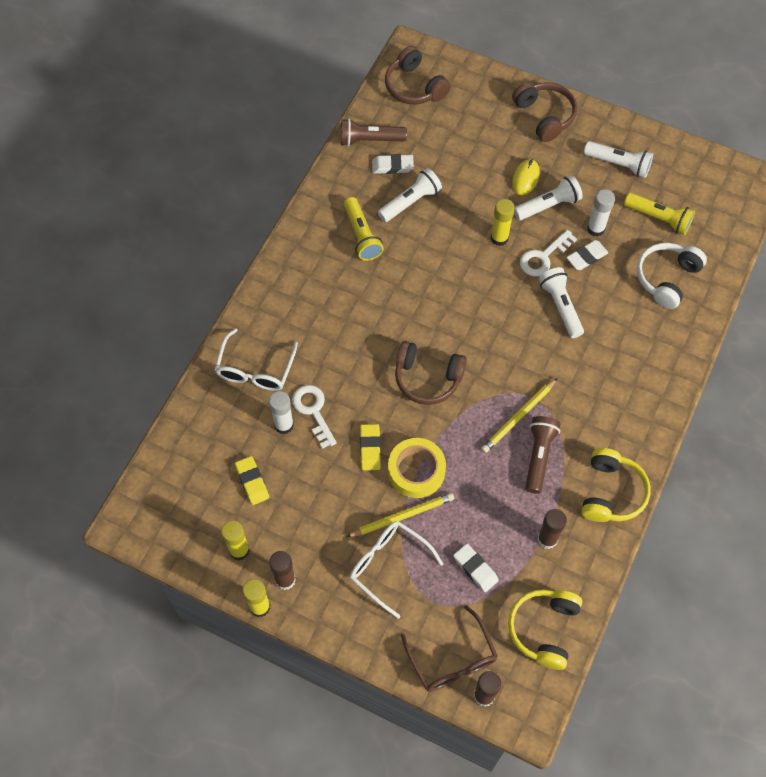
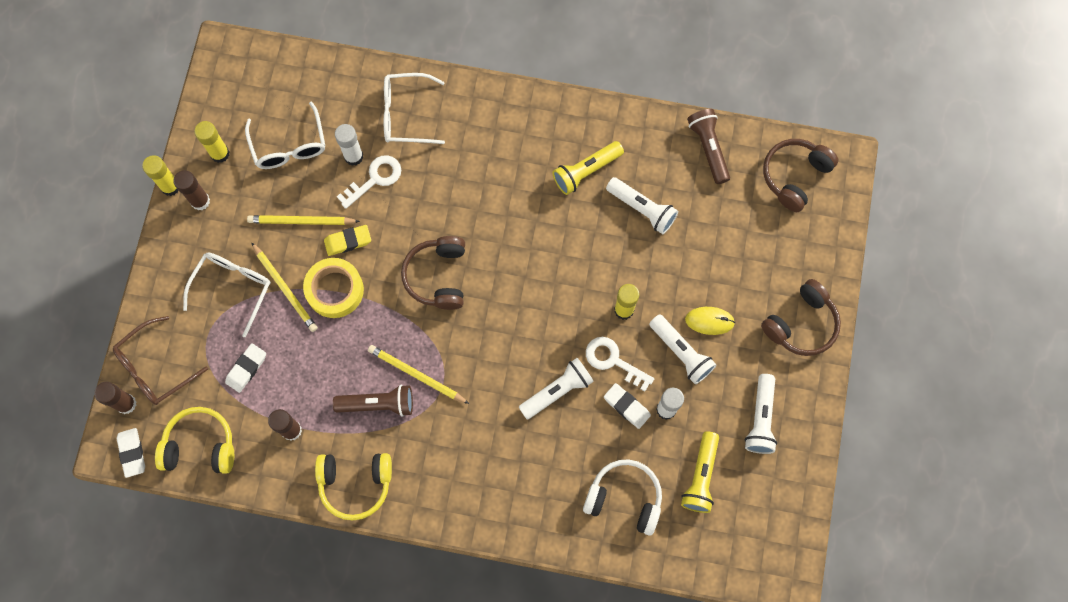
camera: 75 degrees right, 10 degrees up
(252, 482) = (289, 145): yellow eraser -> white glasses
(337, 486) = (301, 221): none -> yellow pencil
(392, 166) = (681, 180): white eraser -> white eraser (132, 453)

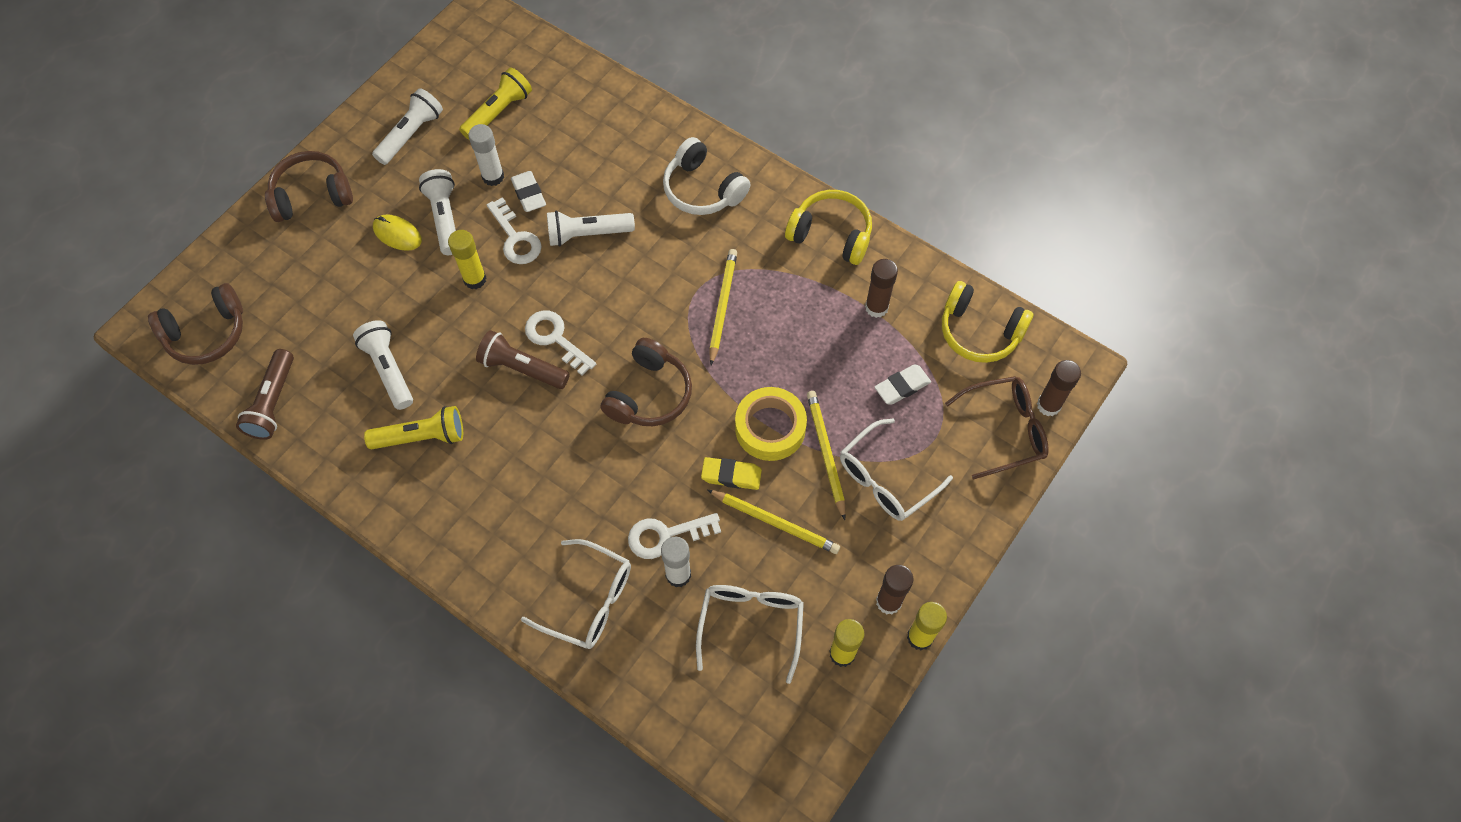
camera: 155 degrees left, 10 degrees down
(132, 453) = (1056, 354): white eraser -> none
(378, 404) = (775, 295): brown flashlight -> brown flashlight (522, 368)
(416, 375) = (722, 306): yellow pencil -> yellow pencil turned 135 degrees counterclockwise
(532, 289) = (555, 339): none -> white key
(624, 498) = (579, 123): white headphones -> white headphones (702, 189)

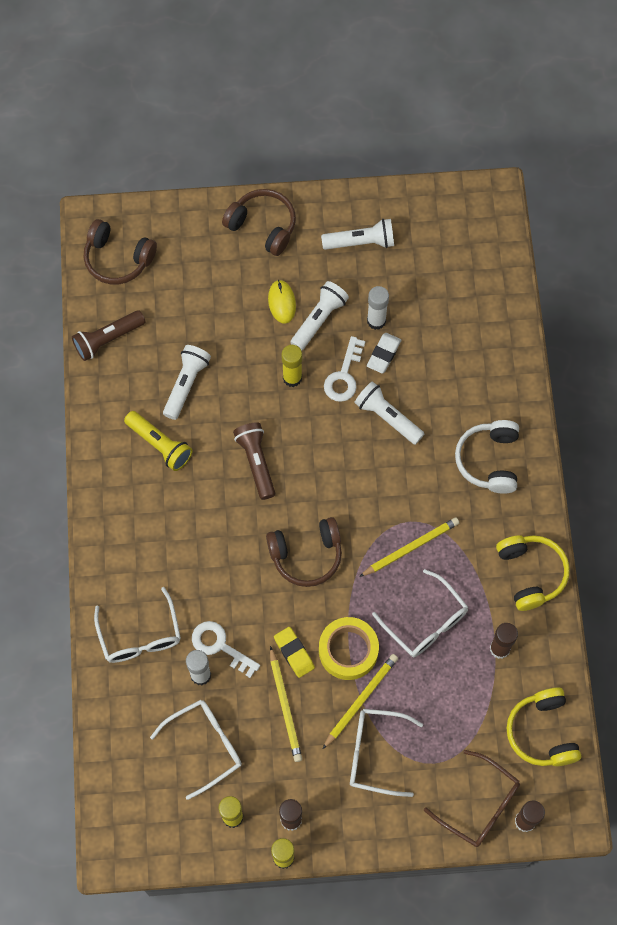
camera: 50 degrees right, 5 degrees up
(498, 112) = (428, 279): yellow flashlight -> none
(555, 339) = (294, 464): white key -> none
(800, 346) = (425, 622): none -> white glasses
(902, 386) = (453, 712): white eraser -> none

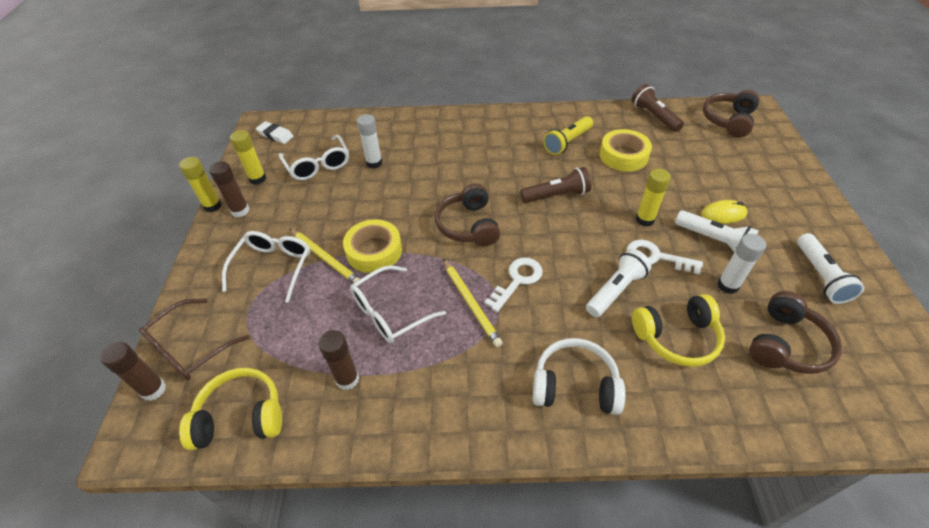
camera: 95 degrees right, 20 degrees down
(140, 635) = (412, 134): white glasses -> none
(186, 385) = (623, 156): white flashlight -> yellow tape
(220, 646) = (395, 173): white key -> white key (517, 280)
(263, 226) = (802, 203): brown headphones -> brown headphones (786, 344)
(285, 706) = (335, 209): yellow pencil -> none
(294, 653) = (380, 215): yellow eraser -> none
(383, 354) = (689, 290): white eraser -> white eraser (275, 135)
(531, 573) = (431, 421): yellow headphones -> yellow headphones (677, 337)

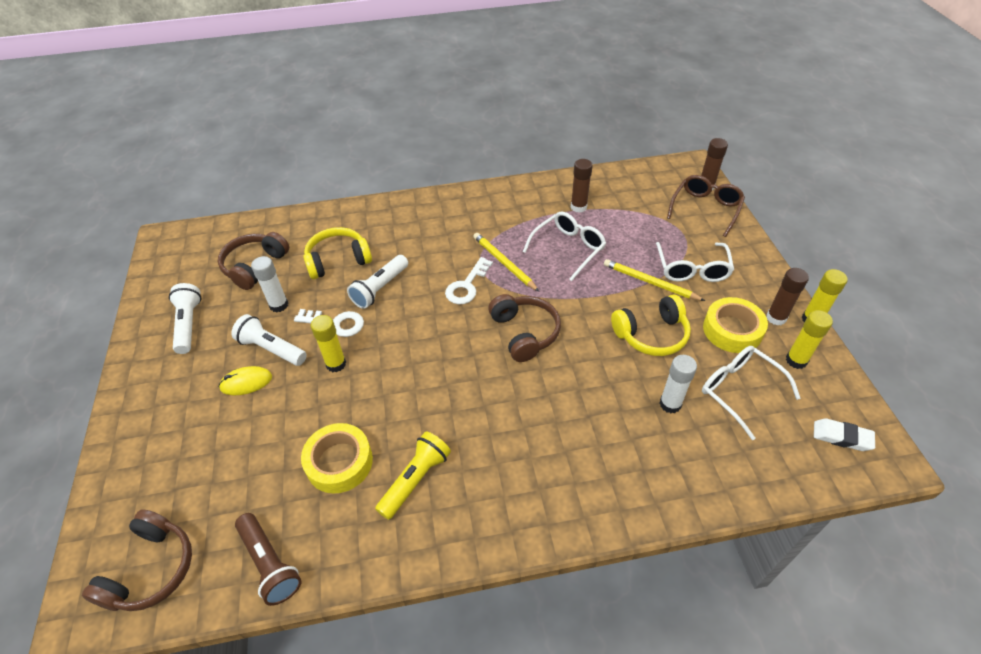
camera: 170 degrees right, 0 degrees up
(241, 416) = (636, 182): yellow headphones -> yellow headphones (651, 335)
(374, 251) = (608, 294): yellow tape -> yellow tape (732, 330)
(556, 195) = (432, 384): brown flashlight -> none
(575, 385) = (419, 223): white headphones -> none

